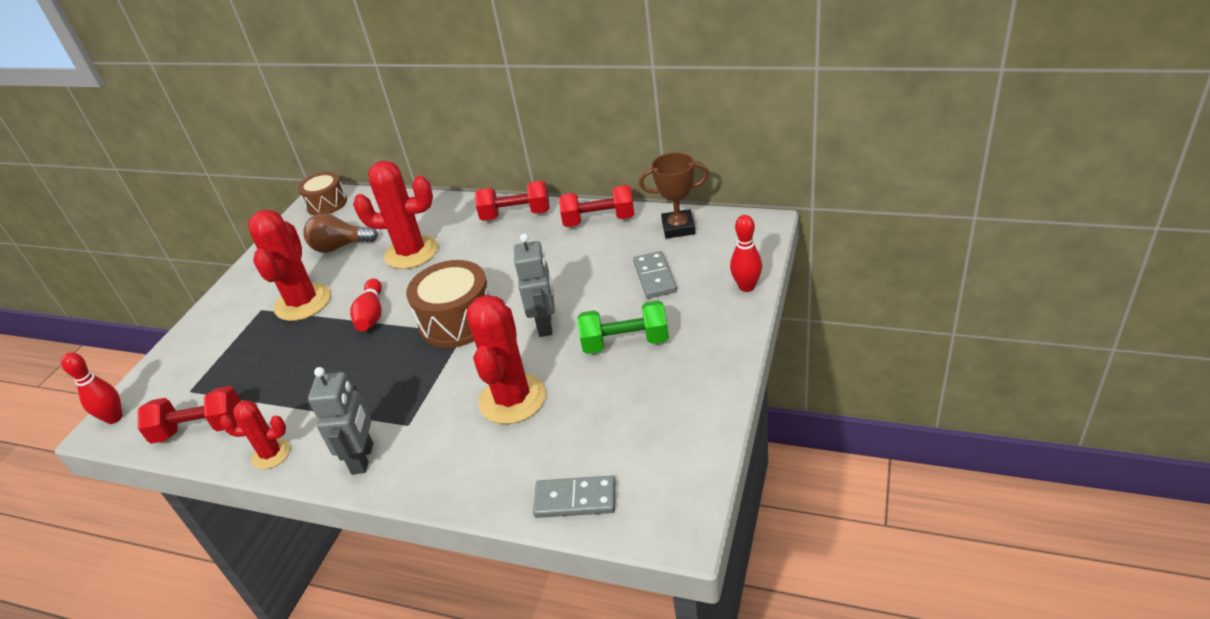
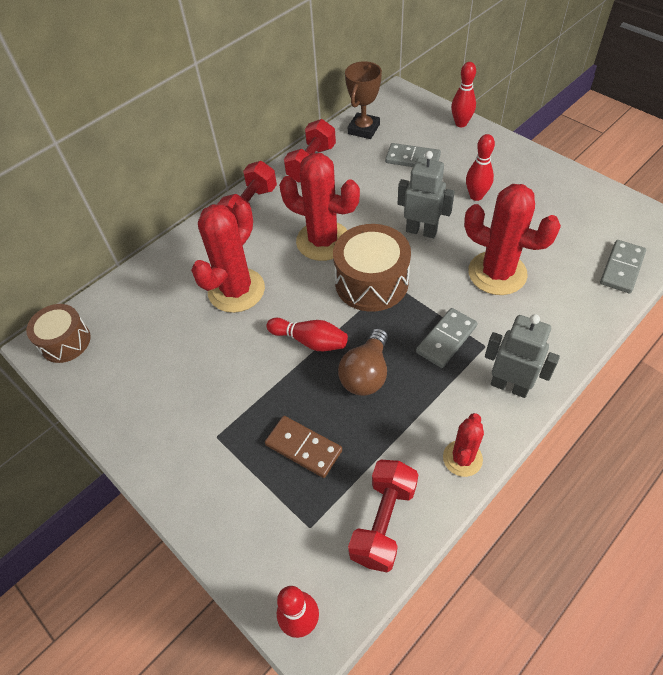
camera: 65 degrees left, 15 degrees up
(261, 357) = (303, 447): none -> brown domino
(303, 302) = (238, 395): red cactus -> red cactus (323, 241)
(340, 247) = (166, 345): brown light bulb -> brown light bulb (366, 374)
(406, 395) = (446, 339): none -> grey domino
(625, 343) = (476, 196): green dumbbell -> red bowling pin

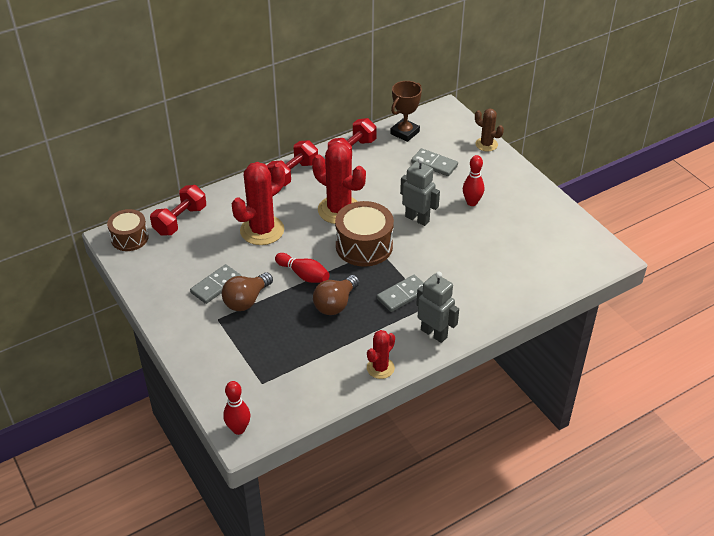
camera: 10 degrees right, 10 degrees down
(247, 397) = (246, 300): none -> brown light bulb
(303, 447) = (274, 338): brown domino -> none
(383, 522) = (311, 391): red dumbbell -> red dumbbell (180, 220)
(461, 123) = (486, 144): red bowling pin -> brown cactus
(497, 273) = (461, 260): red cactus -> none
(621, 268) = (558, 277): grey domino -> grey domino (216, 285)

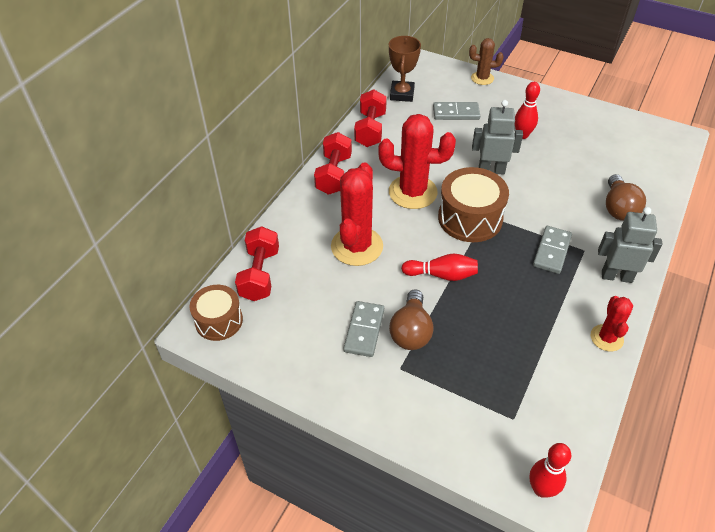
camera: 30 degrees left, 5 degrees up
(335, 304) = (501, 291): brown light bulb -> brown light bulb (618, 208)

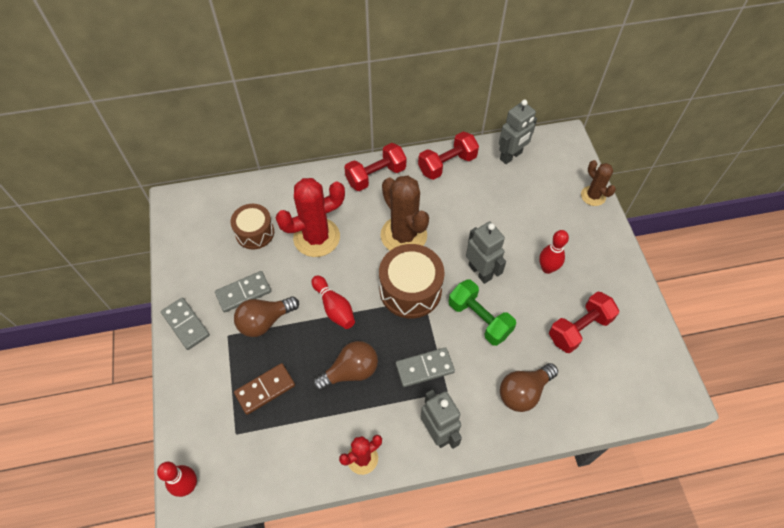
camera: 50 degrees right, 10 degrees up
(219, 321) = (189, 208): brown drum -> brown drum (255, 233)
(260, 274) = (244, 201): red dumbbell -> red dumbbell (579, 329)
(402, 94) = (511, 156): brown trophy -> grey robot
(412, 192) = (403, 235): red cactus -> brown cactus
(456, 113) = (526, 205): grey domino -> grey domino (185, 324)
(484, 370) = (265, 389): none -> brown domino
(516, 299) = (350, 371): none -> brown light bulb
(534, 195) = (479, 319): none -> green dumbbell

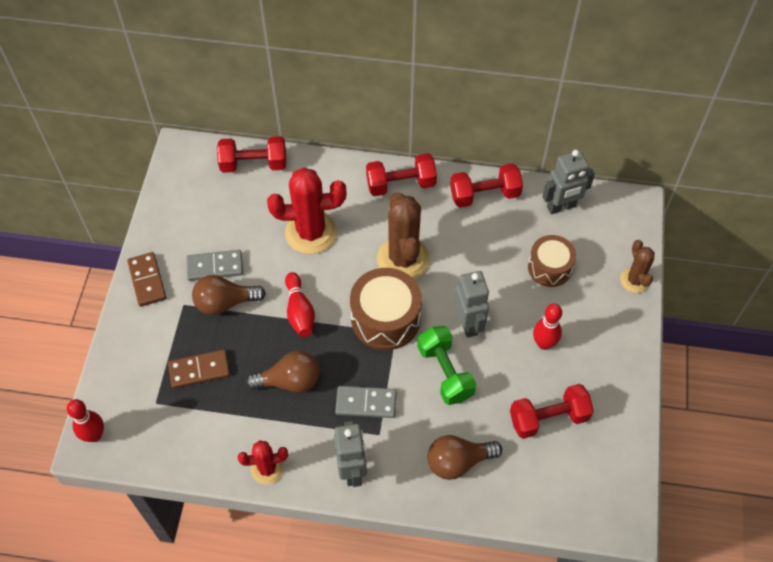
camera: 20 degrees right, 0 degrees up
(185, 324) = (147, 280): grey domino -> brown domino
(244, 195) = (254, 164): none -> red dumbbell
(255, 233) = (249, 208): brown drum -> brown drum (549, 267)

